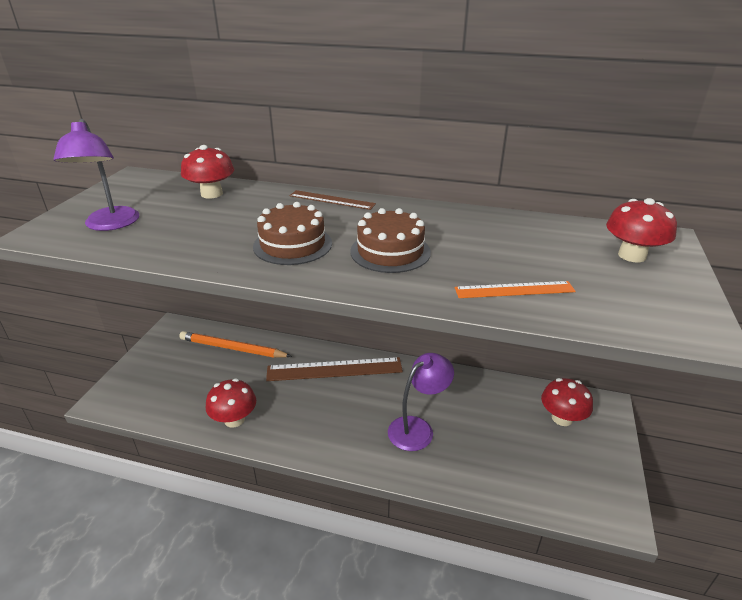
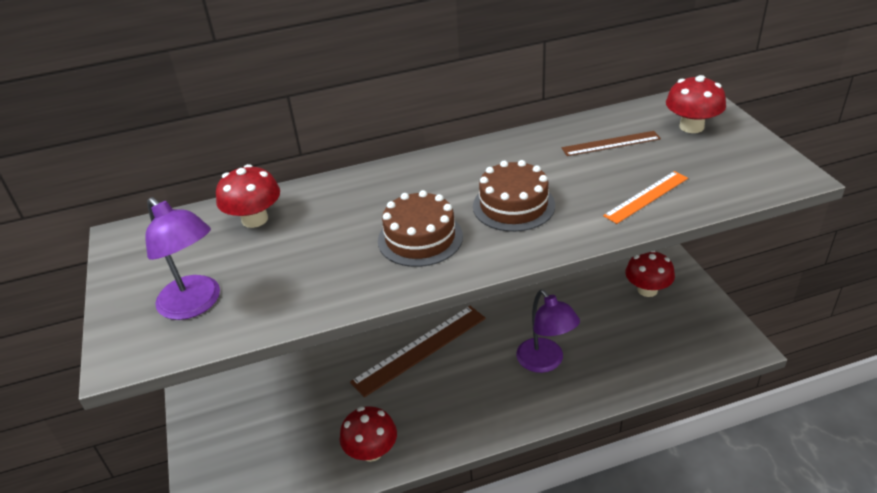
camera: 30 degrees left, 5 degrees up
(233, 348) = (291, 384): orange pencil -> none
(332, 200) = (391, 174): brown ruler -> brown ruler (611, 143)
(417, 428) = (545, 362): purple lamp -> purple lamp turned 135 degrees clockwise

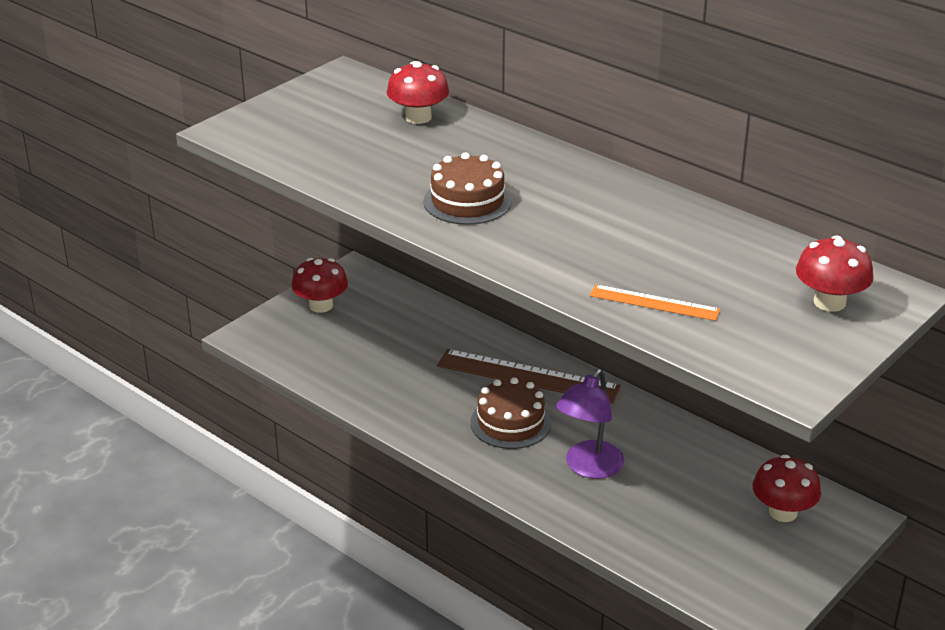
camera: 55 degrees right, 5 degrees down
(195, 304) = (297, 135): purple lamp -> none
(371, 451) = (380, 396): red mushroom -> red mushroom (321, 305)
(513, 205) = (563, 233): brown cake -> brown cake (510, 423)
(611, 143) = (734, 259): brown ruler -> none

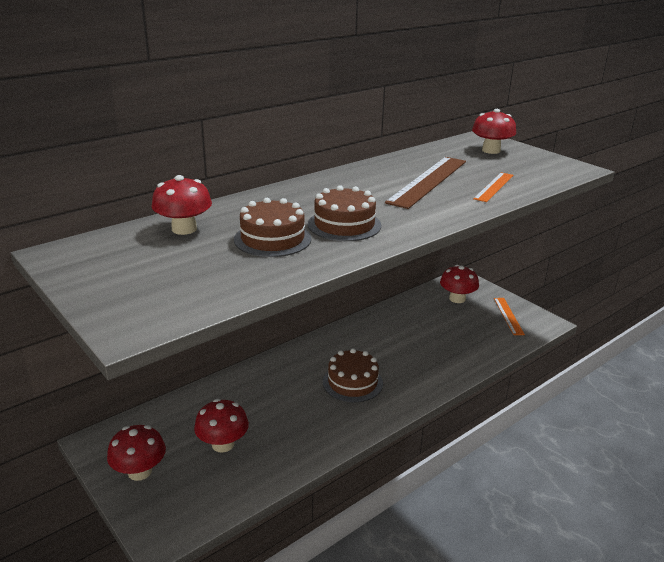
camera: 80 degrees left, 5 degrees down
(371, 346) = (223, 444): none -> red mushroom
(413, 165) = (272, 239): none -> brown cake
(528, 376) = (300, 366): brown ruler -> brown ruler (428, 181)
(588, 468) = (409, 357): purple lamp -> none
(758, 573) = (508, 316): none -> orange ruler

